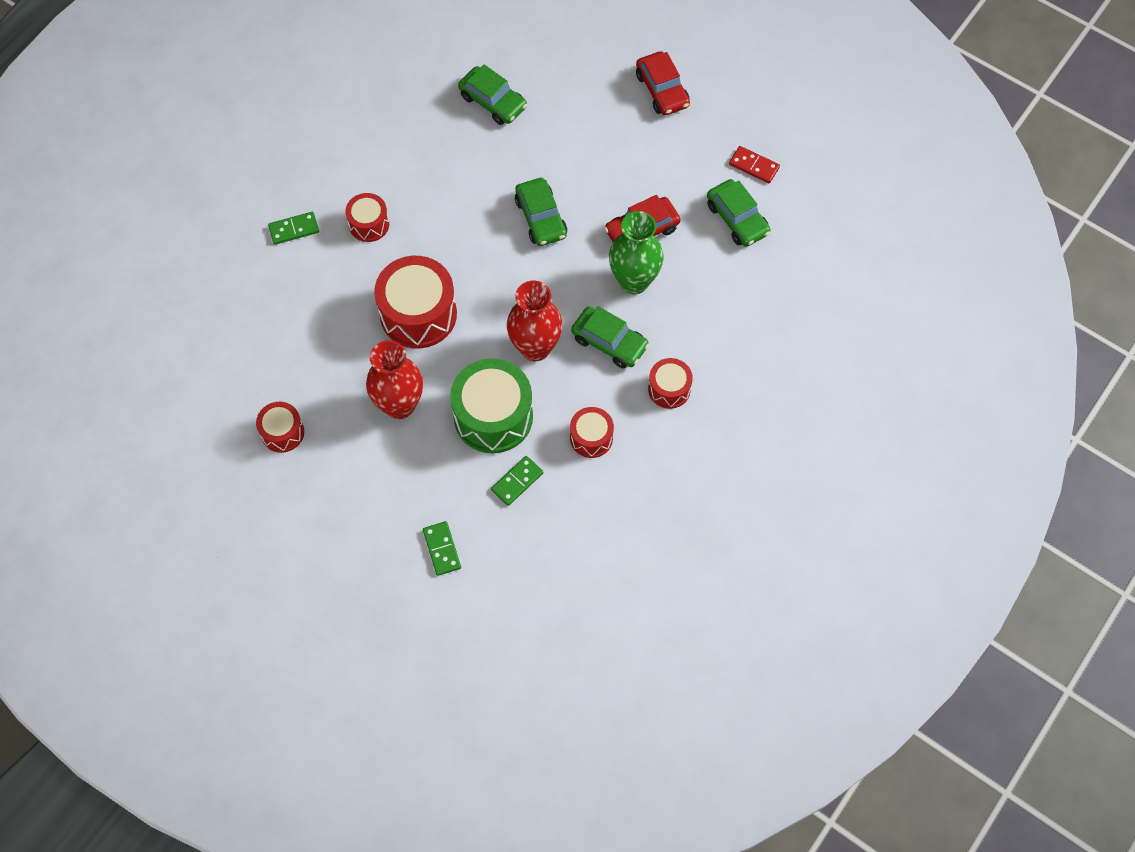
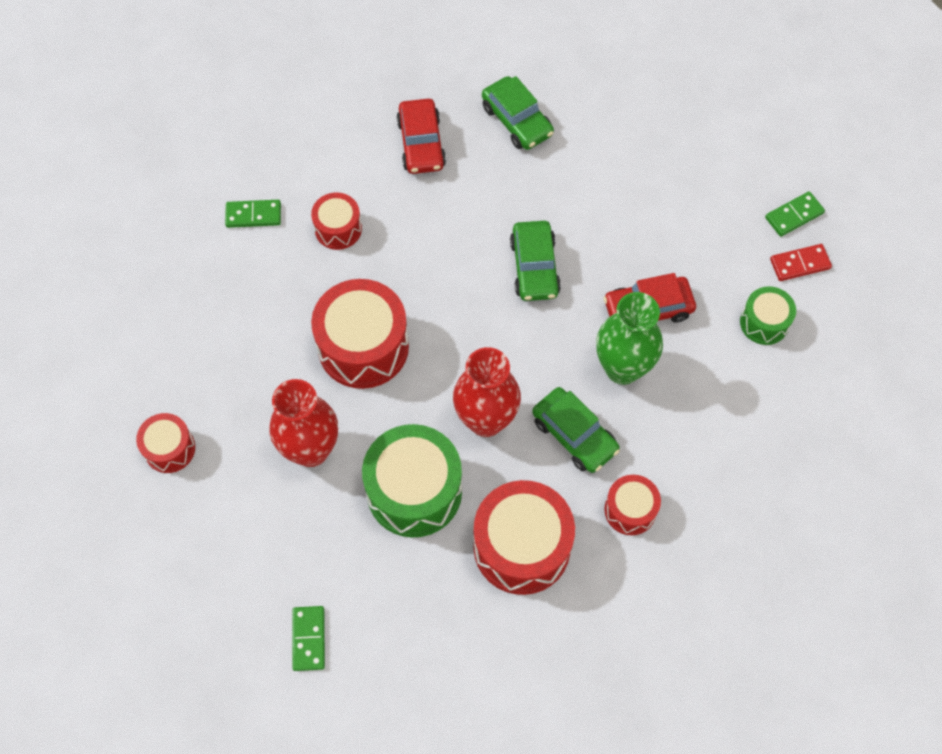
camera: 15 degrees right, 0 degrees up
(517, 482) = (420, 578): green domino -> green domino (794, 215)
(591, 438) = (521, 546): red drum -> red drum, size x1.85
(662, 90) = (714, 150): red car -> red car (421, 144)
(737, 219) = (764, 322): green car -> green drum
(754, 166) = (800, 264): red domino -> red domino turned 60 degrees counterclockwise

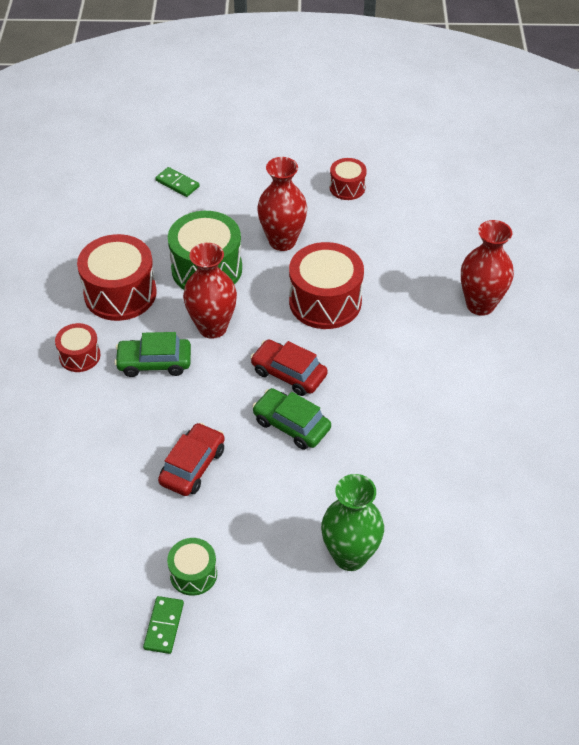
camera: 130 degrees right, 15 degrees down
(253, 215) = (480, 305): green domino -> red vase
(338, 229) = (428, 340): red drum -> none
(421, 144) = (459, 429): red car -> red car (288, 373)
(517, 120) = (428, 503): green car -> none
(622, 368) = (168, 419): green vase -> green vase (350, 556)
(764, 322) = (107, 528): green drum -> green drum (193, 574)
(800, 264) = (123, 593): red domino -> none

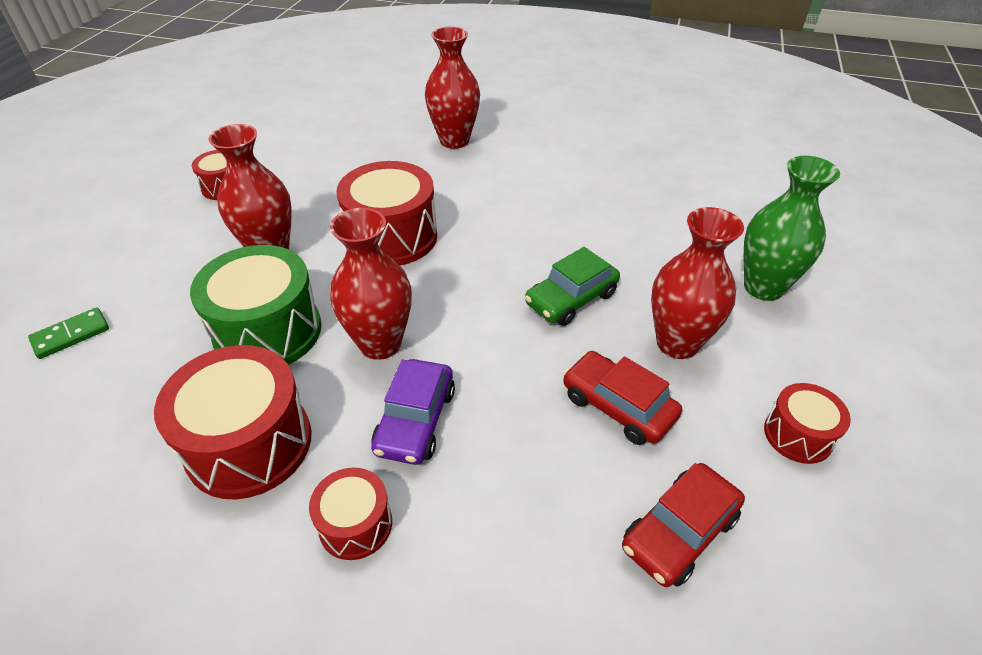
camera: 75 degrees left, 5 degrees down
(154, 363) = (415, 420): green car -> purple car
(164, 626) = (887, 483): green domino -> none
(193, 574) = (798, 435): green drum -> red drum
(263, 497) = (677, 343): none -> red vase
(288, 373) = (491, 286): red car -> red car (679, 532)

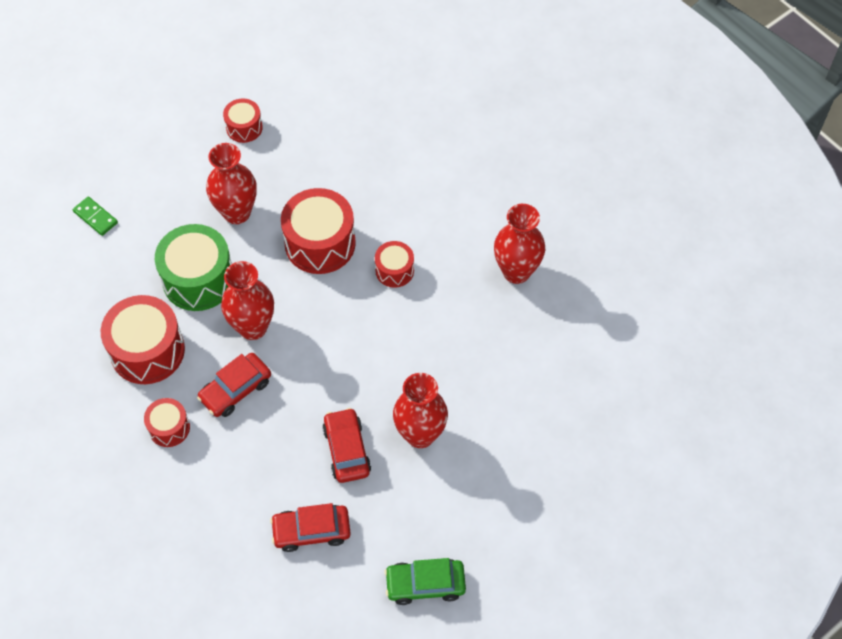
camera: 35 degrees right, 15 degrees up
(71, 335) = (95, 217): green domino -> green domino turned 45 degrees clockwise
(415, 420) = (235, 390): purple car -> red car
(454, 140) = (438, 166): red vase -> red vase (516, 271)
(571, 299) = (388, 364): green car -> green car (425, 584)
(763, 287) = (518, 432): green vase -> none
(798, 435) = (425, 528): red drum -> red drum (394, 270)

